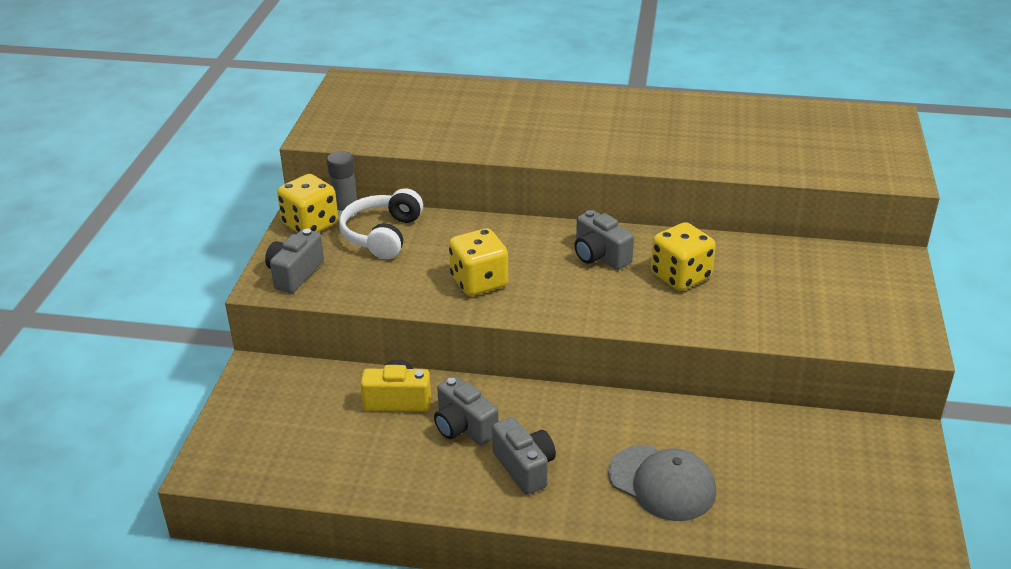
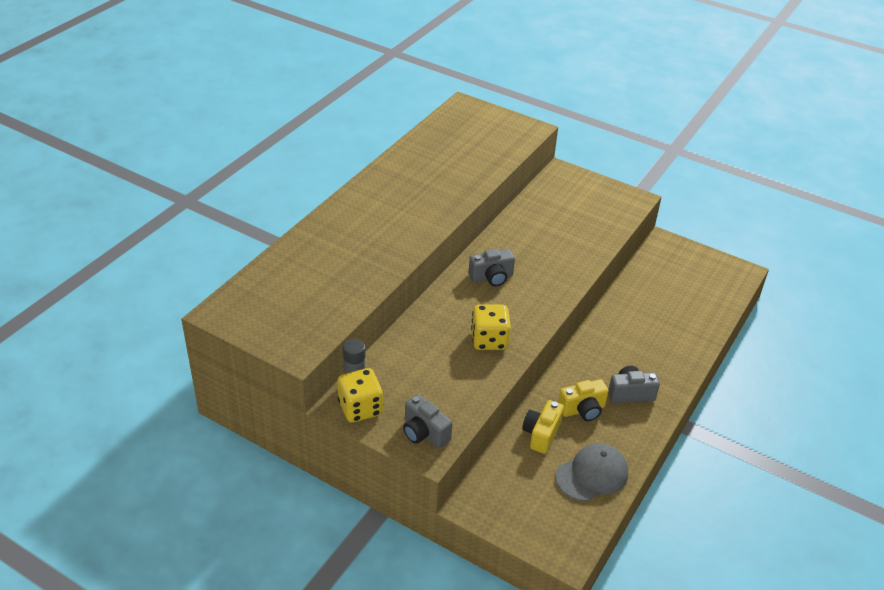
camera: 70 degrees left, 5 degrees up
(382, 235) = (401, 372): white headphones -> none
(464, 427) = (582, 410): grey camera -> yellow camera
(662, 483) = (664, 342): grey cap -> grey cap (592, 474)
(680, 276) = (532, 253): yellow dice -> none

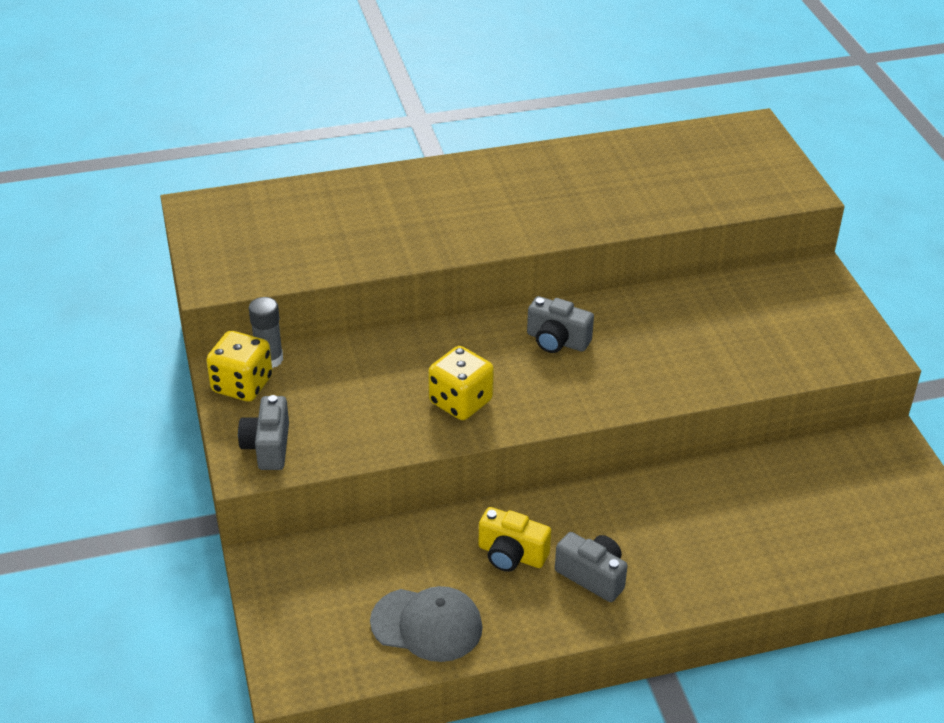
camera: 45 degrees right, 0 degrees up
(541, 434) = (430, 547): yellow camera -> none

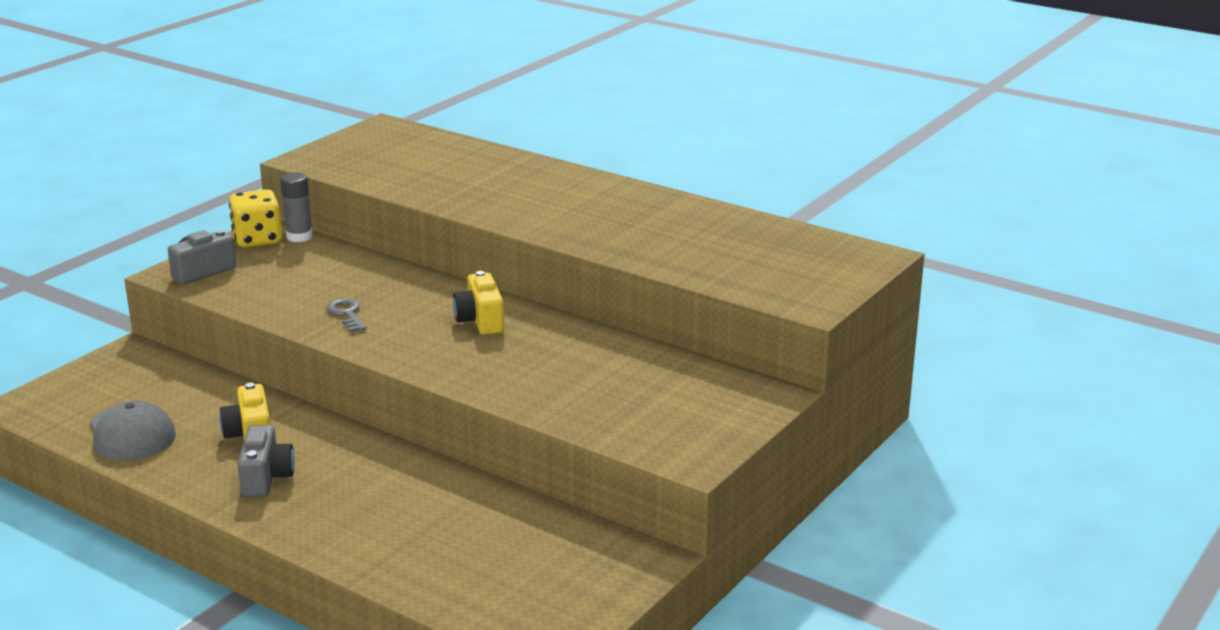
camera: 50 degrees right, 15 degrees down
(460, 402) = (347, 314): yellow dice -> grey key
(557, 341) = (480, 321): grey camera -> yellow camera

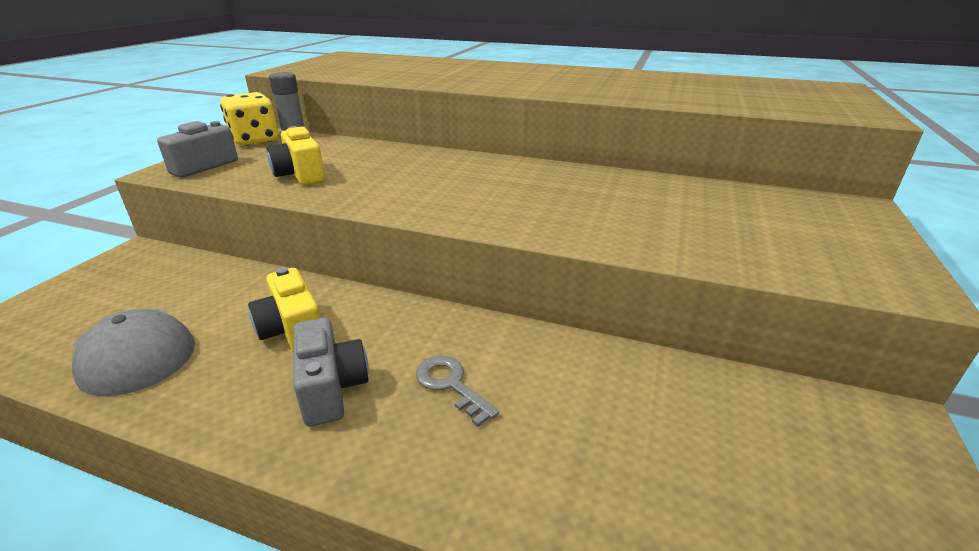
camera: 15 degrees left, 5 degrees up
(347, 314) = (370, 185): grey key -> grey key (451, 385)
(480, 321) = (509, 177): yellow camera -> yellow camera (300, 175)

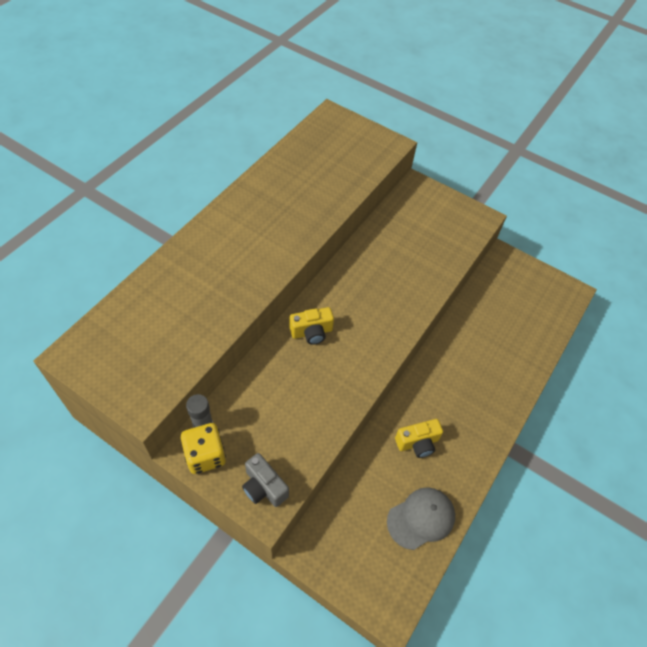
camera: 80 degrees left, 25 degrees up
(300, 175) = (304, 418): yellow camera -> yellow camera (311, 332)
(331, 388) = (462, 426): grey camera -> none
(451, 385) = (467, 381): grey key -> none

